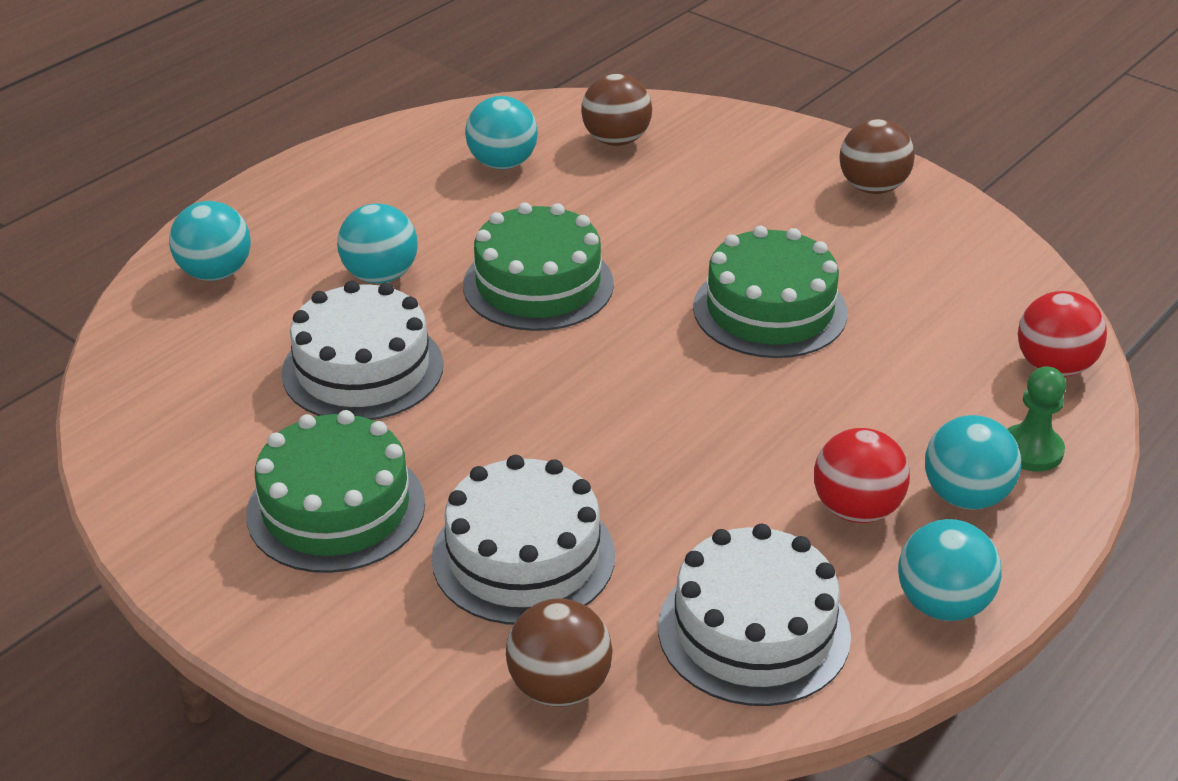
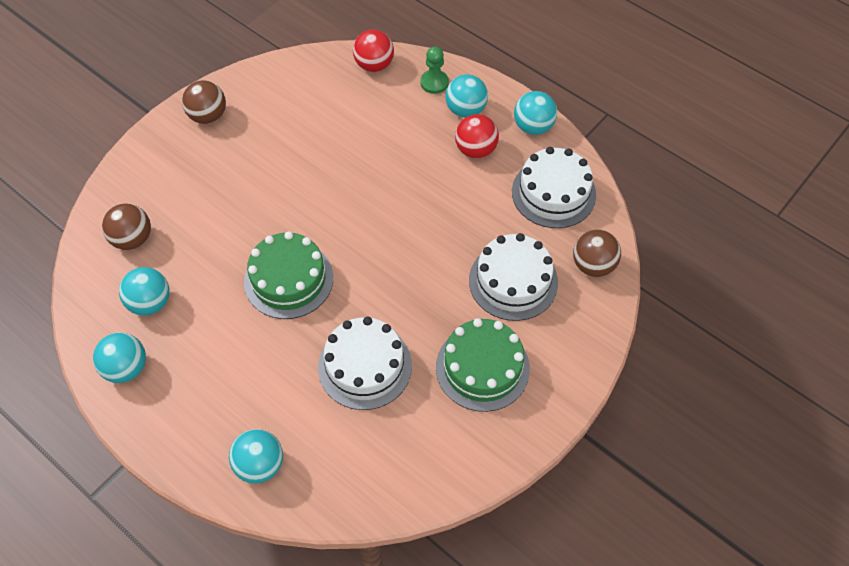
camera: 90 degrees left, 20 degrees up
(380, 276) = (272, 365): turquoise ball -> turquoise ball (126, 368)
(770, 310) = (321, 171): green cake -> none

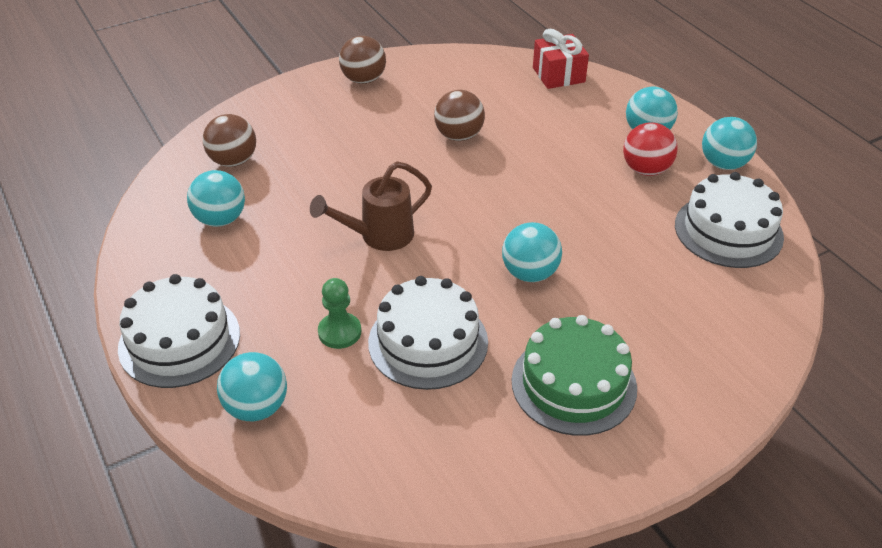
camera: 20 degrees right, 15 degrees down
(126, 368) = (163, 271): turquoise ball -> turquoise ball (530, 273)
(289, 279) = (379, 236): green cake -> brown watering can
(374, 65) = (558, 75): red ball -> red gift
(434, 83) = (620, 102): green pawn -> green pawn (339, 332)
(513, 281) = (646, 304): white cake -> white cake (179, 340)
(593, 265) = (757, 314): brown ball -> brown ball (459, 136)

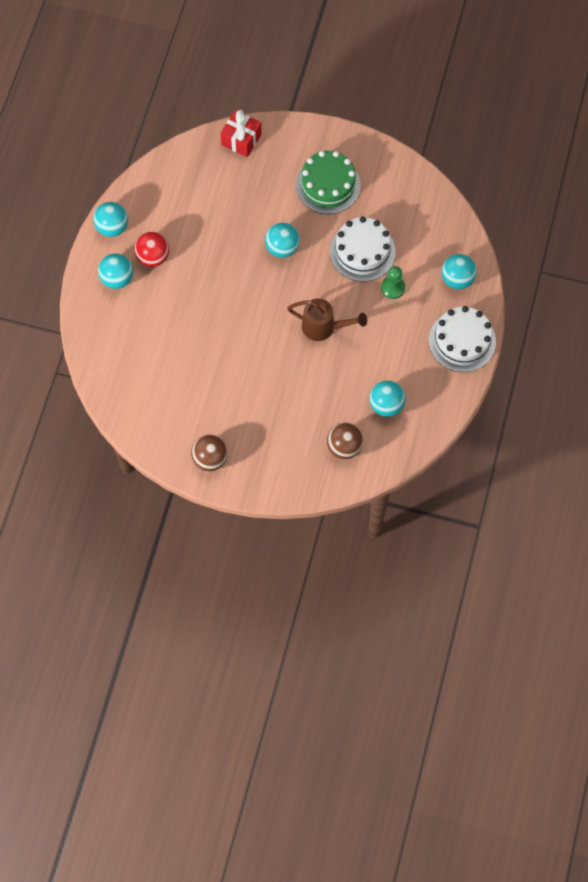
camera: 135 degrees left, 25 degrees up
(459, 136) = (212, 362): brown ball -> none
(558, 75) = (100, 363): red gift -> red gift (241, 139)
(728, 231) = (168, 193): white cake -> none

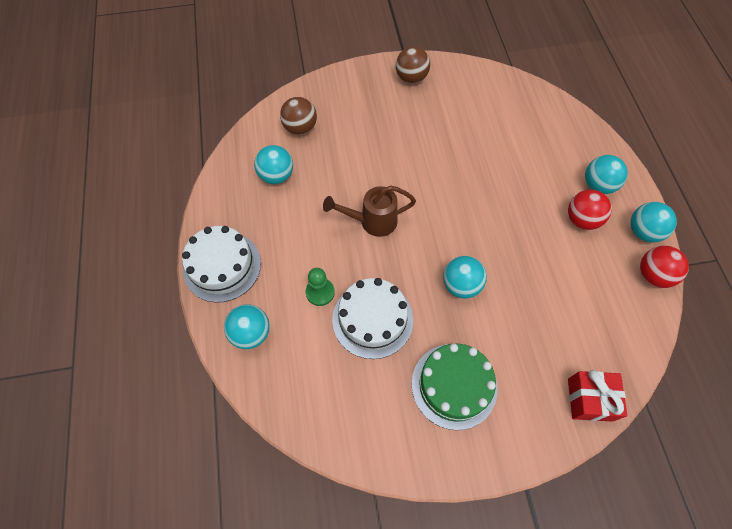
camera: 155 degrees right, 5 degrees down
(132, 194) = (653, 275): none -> red ball

